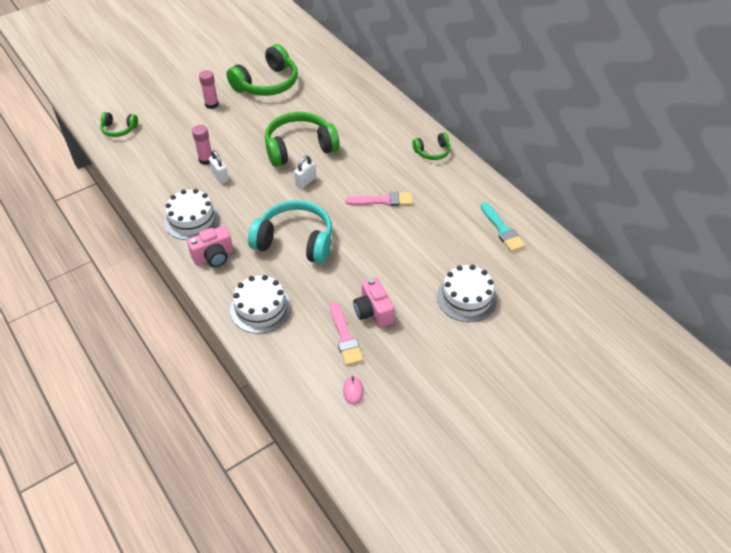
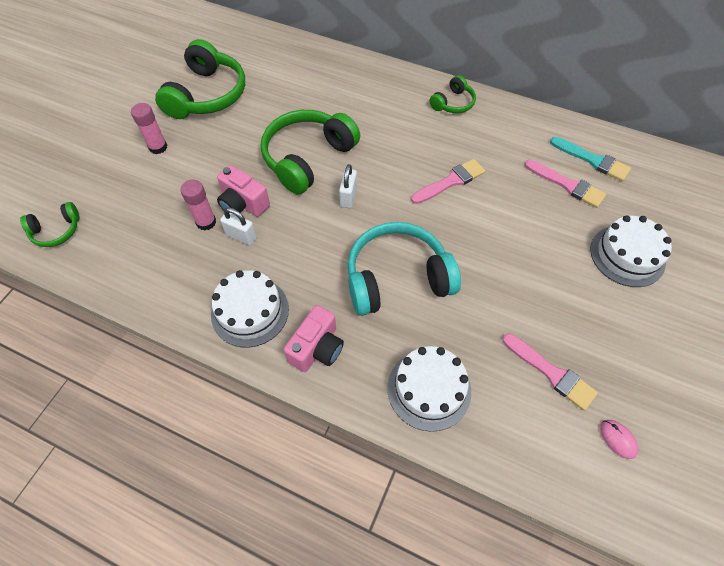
camera: 30 degrees left, 10 degrees up
(373, 312) = (553, 323): pink camera -> pink camera (243, 204)
(466, 237) = (567, 185): none -> pink brush

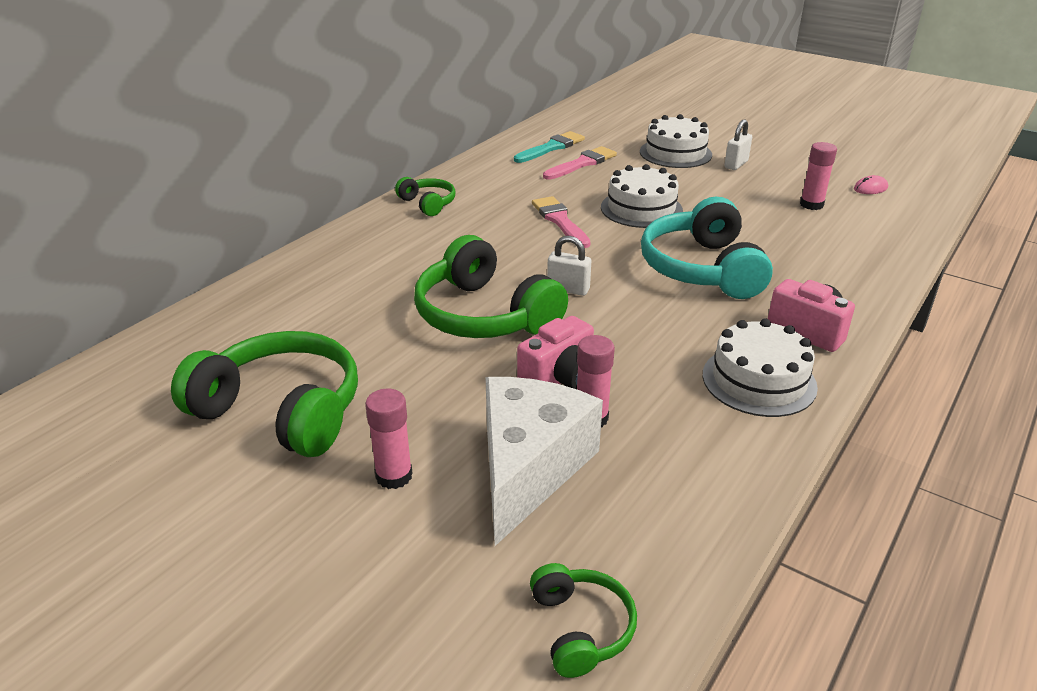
camera: 80 degrees left, 25 degrees down
(163, 199) = (529, 468): none -> white cheese
(241, 236) = (625, 383): white padlock -> white padlock (736, 164)
(429, 389) = (845, 266): white cake -> white cake (641, 209)
(551, 373) = (811, 205): pink brush -> pink glue stick

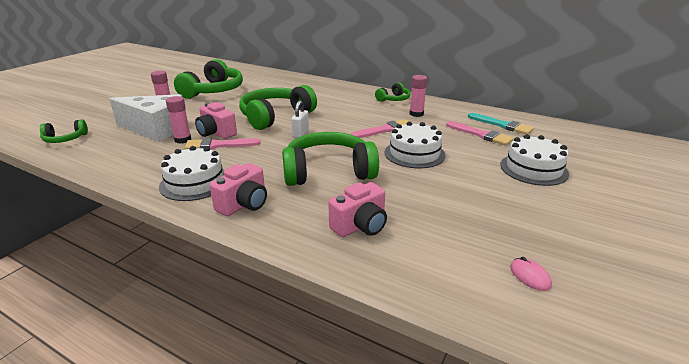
camera: 85 degrees right, 5 degrees down
(616, 371) = (218, 145): none -> pink brush
(702, 269) = (328, 171): turquoise headphones -> green headphones
(736, 164) = (531, 196): white padlock -> none
(811, 205) = (461, 229): pink glue stick -> pink glue stick (416, 114)
(827, 254) = (360, 226): none -> pink camera

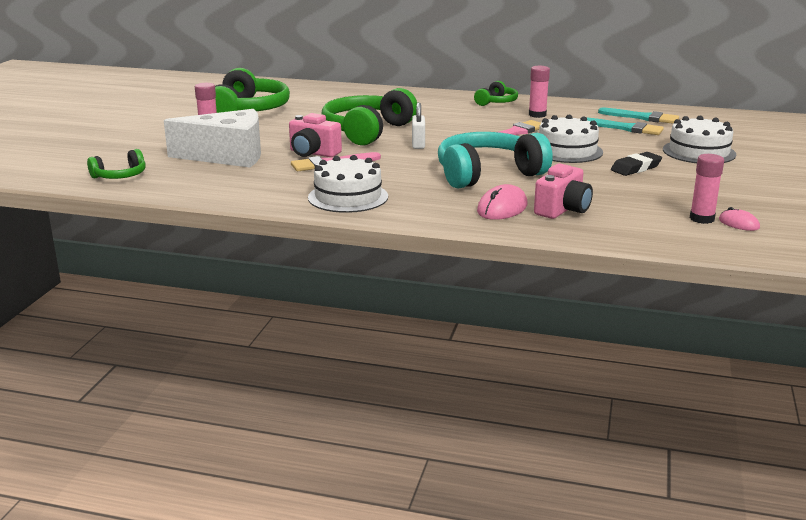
camera: 15 degrees left, 5 degrees down
(183, 140) = (279, 163): pink glue stick -> pink glue stick (702, 219)
(244, 204) = (426, 208): pink camera -> none
(307, 215) = (502, 208): none -> pink mouse
(328, 171) = (487, 174): green headphones -> turquoise headphones
(463, 181) = (635, 168): none -> black eraser
(481, 135) = (625, 128): pink brush -> turquoise brush

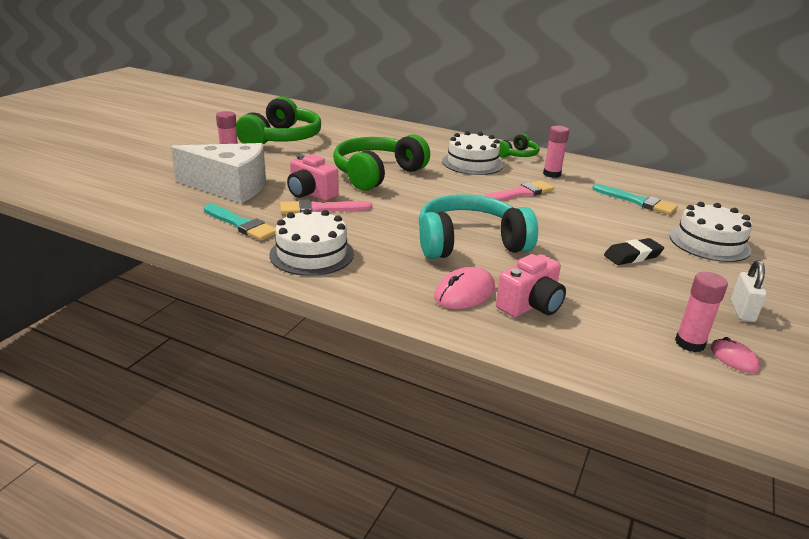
camera: 10 degrees right, 5 degrees up
(120, 176) = (117, 198): green headphones -> none
(418, 144) = (417, 196): white padlock -> white padlock (742, 311)
(567, 151) = (565, 223): white cake -> white cake (472, 163)
(642, 117) = (659, 190): turquoise brush -> turquoise brush (241, 224)

